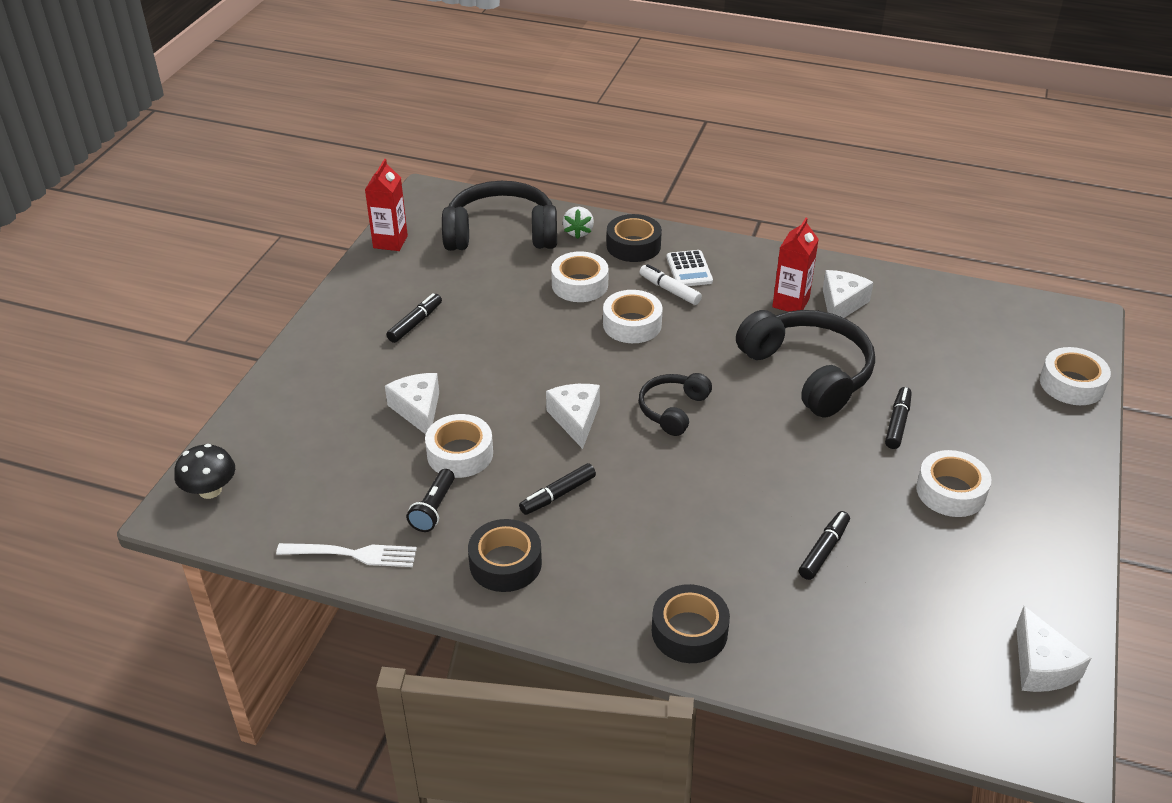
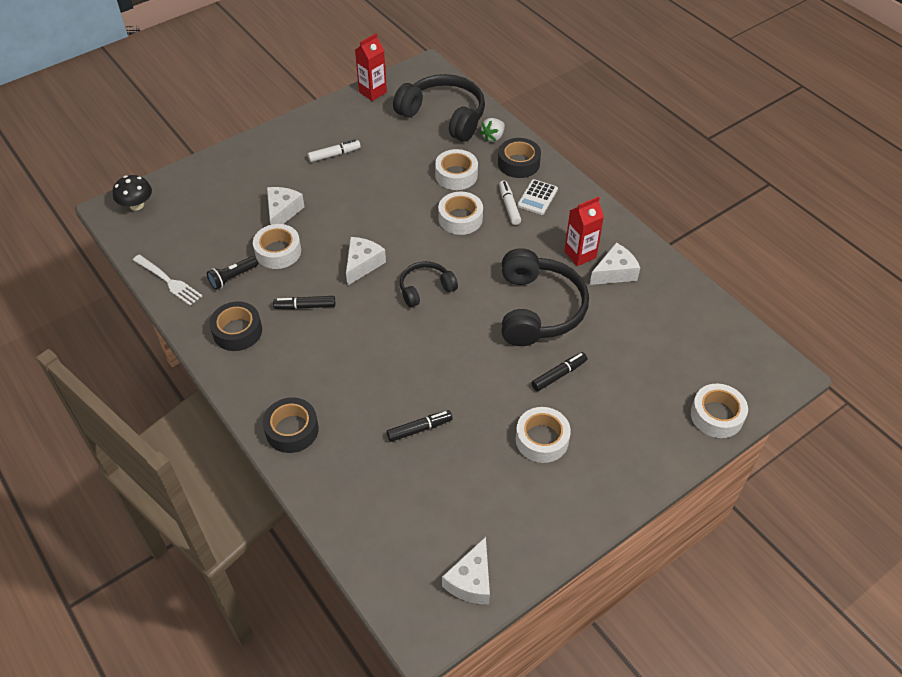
camera: 35 degrees right, 10 degrees up
(415, 323) = (334, 155): black marker -> white marker

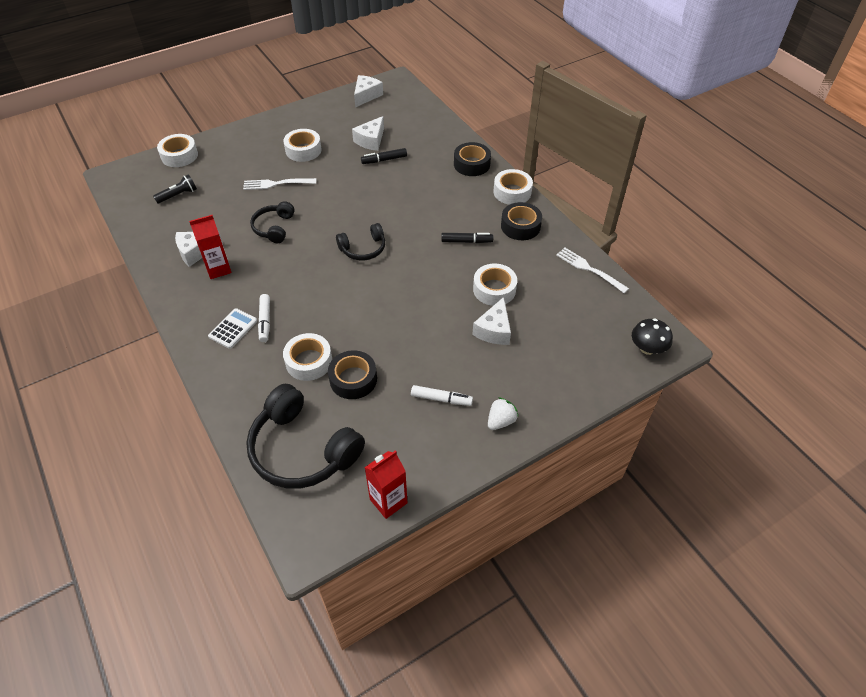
camera: 175 degrees left, 0 degrees up
(232, 278) = (532, 268): black flashlight -> black flashlight (178, 195)
(334, 155) = (441, 399): white marker -> white marker turned 150 degrees counterclockwise
(362, 264) = (416, 273): white cheese -> white cheese (371, 140)
(460, 218) = (317, 311): white tape -> white tape (512, 192)
(493, 137) = (252, 411): white strawberry -> white strawberry (500, 421)
(518, 163) = (236, 372): black tape -> black tape (353, 379)
(538, 309) = (274, 228): black headphones -> black headphones, size x0.55
(558, 375) = (276, 184): black marker -> white fork

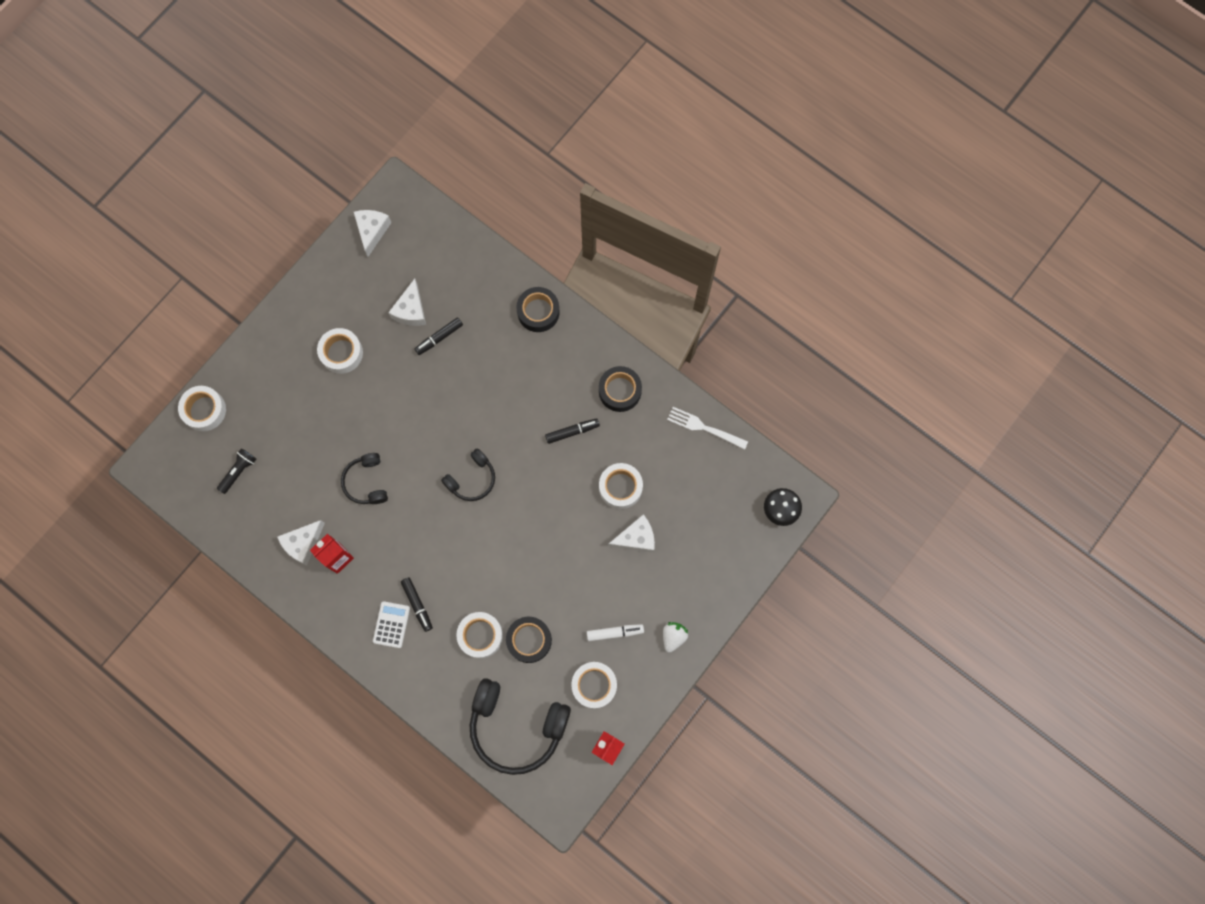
camera: 20 degrees left, 25 degrees up
(265, 321) = (417, 604): white marker -> black marker
(276, 184) = (337, 417): white fork -> none
(494, 330) = (636, 538): white cheese -> white cheese turned 105 degrees counterclockwise
(512, 192) = (596, 342): white tape -> white tape (594, 685)

